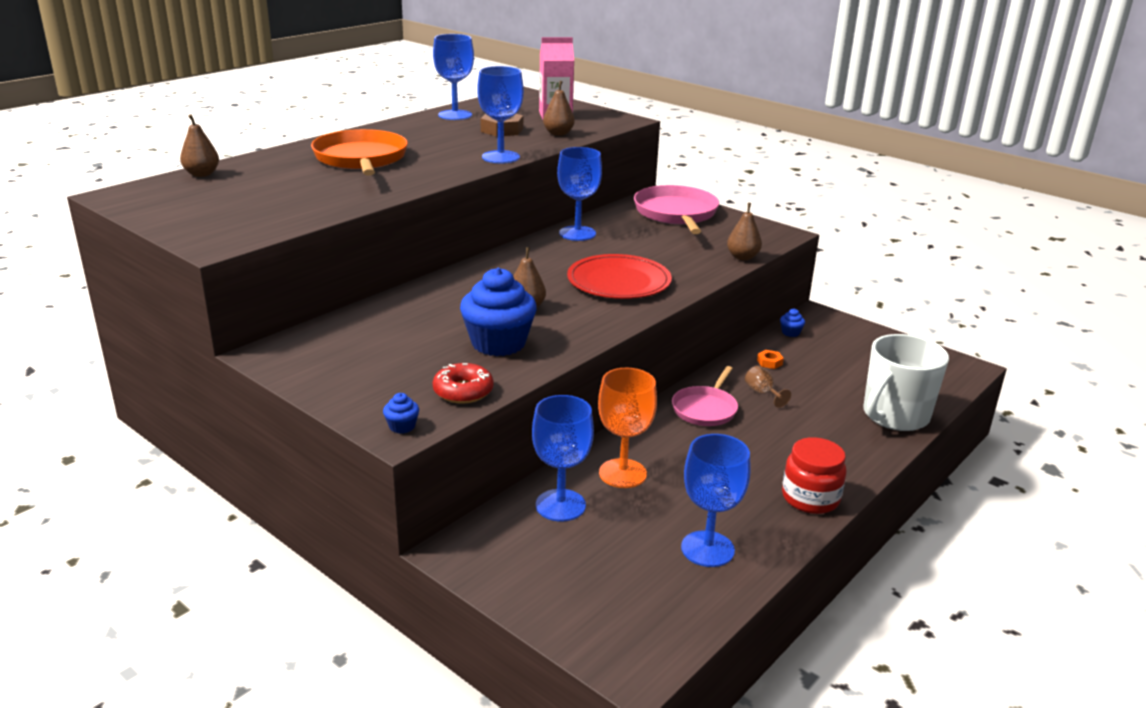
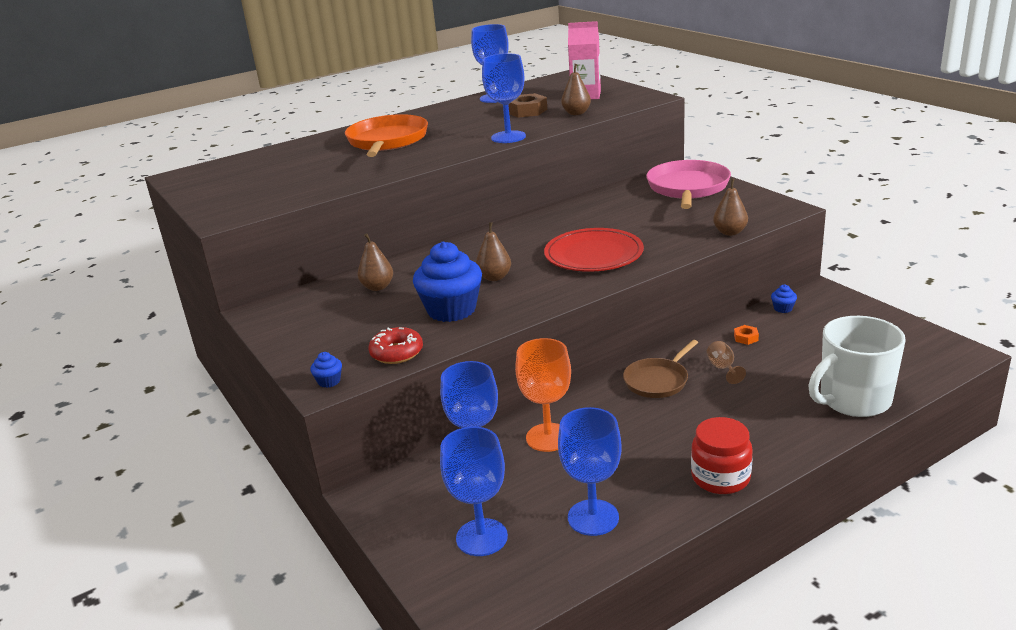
camera: 20 degrees right, 0 degrees up
(202, 174) = (253, 157): brown pear -> brown pear (377, 287)
(577, 233) = (581, 207): blue goblet -> blue goblet (481, 537)
(705, 409) = (658, 380): pink pan -> brown pan

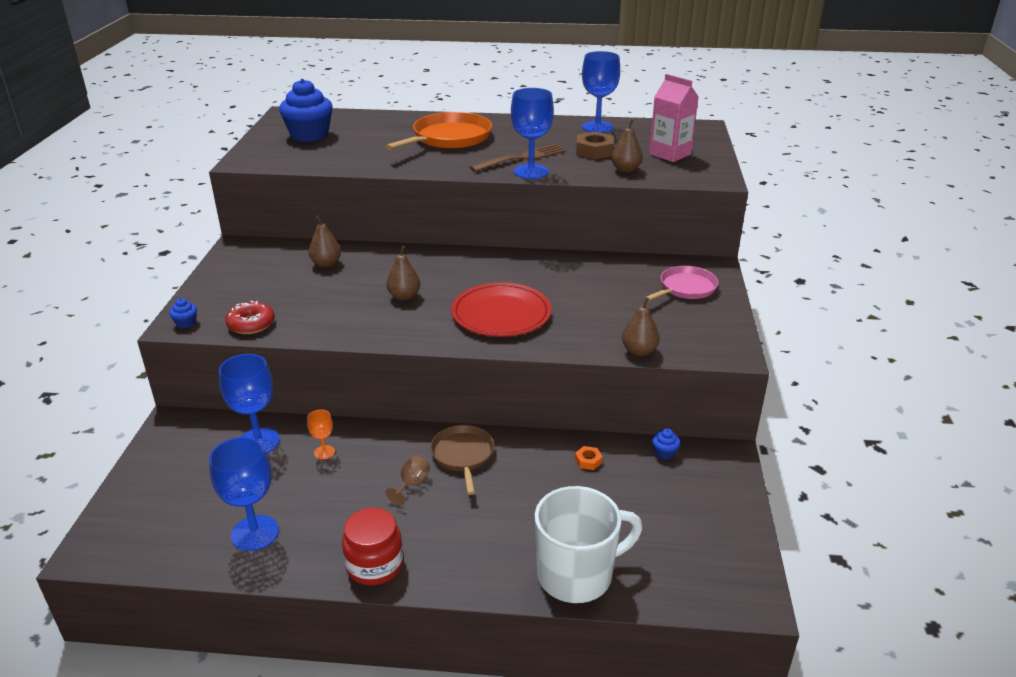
camera: 35 degrees right, 5 degrees up
(451, 310) = (334, 308): blue cupcake -> blue cupcake (309, 135)
(481, 133) = (521, 158): none -> brown fork
(481, 537) = (180, 498): blue goblet -> none
(548, 437) = (324, 452): orange goblet -> orange goblet, size x0.49
(658, 380) = (463, 455): brown pan -> brown pan turned 90 degrees clockwise
(688, 188) = (685, 288): pink pan -> pink pan, size x0.62
(723, 368) = (525, 476): brown goblet -> brown goblet (412, 484)
(853, 400) = (577, 575): white mug -> white mug turned 150 degrees clockwise

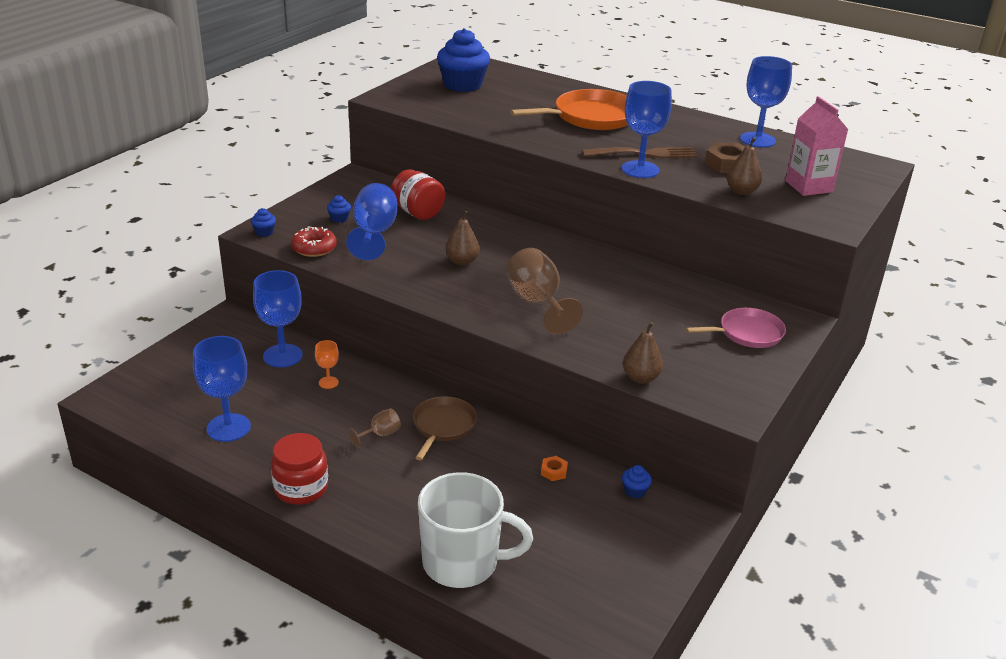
camera: 25 degrees right, 0 degrees up
(254, 289) = (339, 218): none -> blue cupcake
(300, 294) = (374, 234): none -> blue goblet
(326, 264) = (418, 213): brown pear -> red jar
(501, 314) = (537, 303): red plate -> brown goblet

